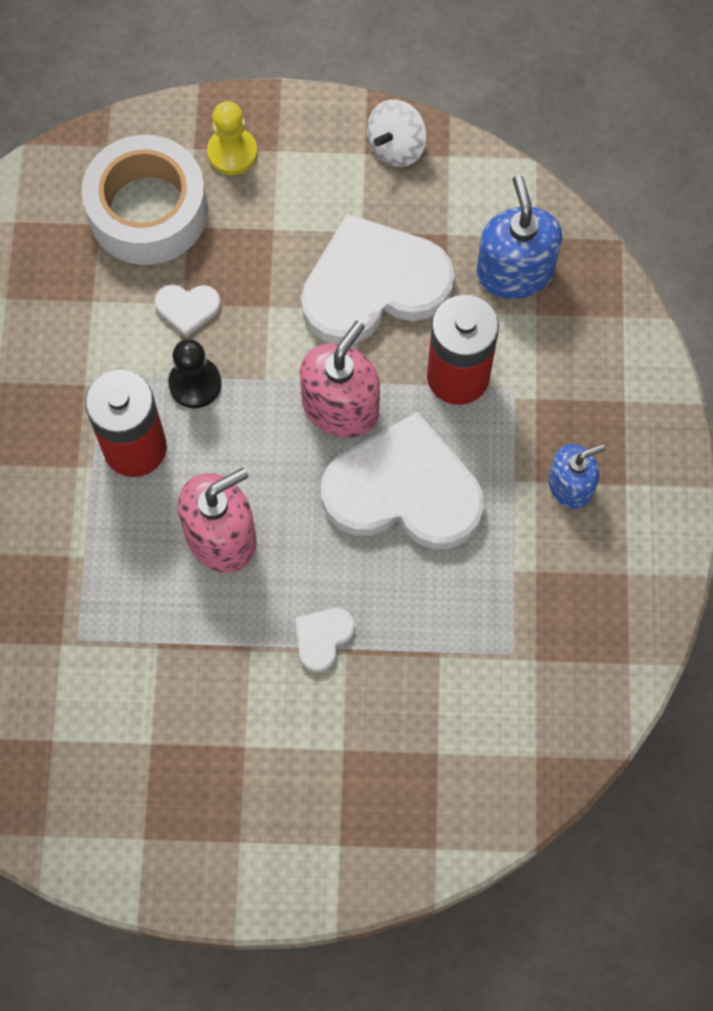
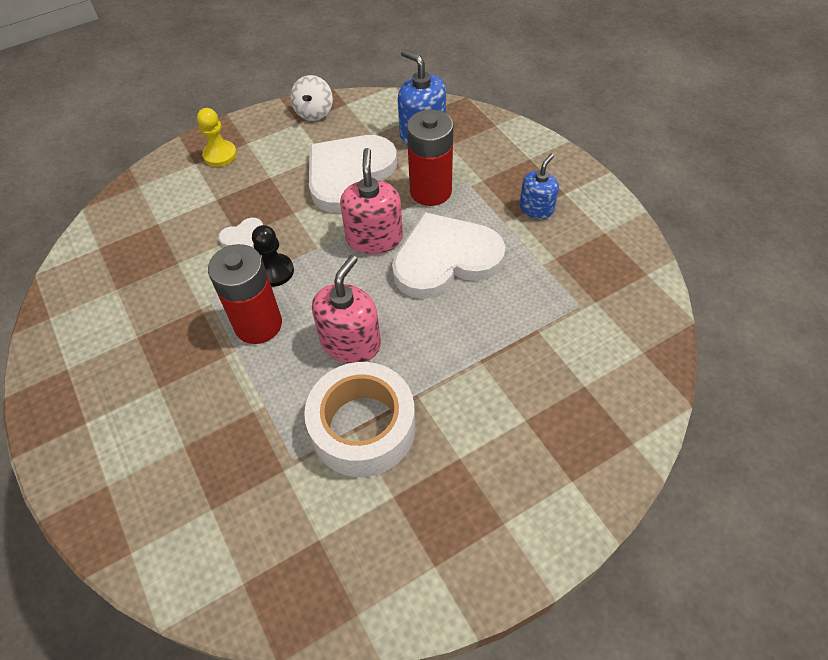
camera: 30 degrees left, 15 degrees down
(148, 211) = (185, 203): white tape -> white tape (363, 427)
(323, 638) = (460, 362): white heart -> none

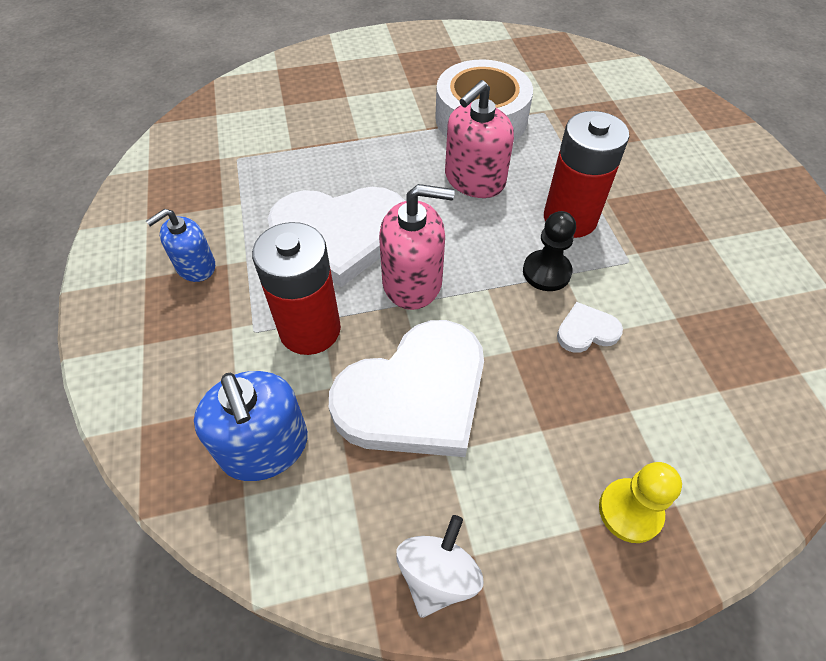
camera: 165 degrees left, 0 degrees up
(374, 238) = (412, 282): pink soap dispenser -> pink soap dispenser turned 105 degrees counterclockwise

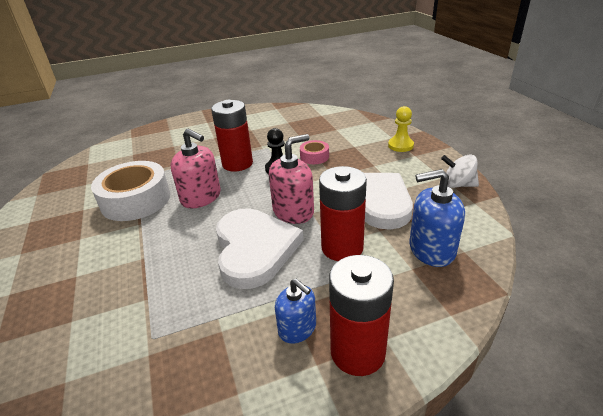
camera: 95 degrees left, 20 degrees down
(140, 314) = (357, 352): none -> red battery
(265, 447) = (431, 249): blue soap dispenser -> blue soap dispenser turned 150 degrees counterclockwise
(412, 282) = (293, 211): pink soap dispenser -> pink soap dispenser turned 60 degrees clockwise
(586, 331) = (314, 157): white heart -> pink tape

